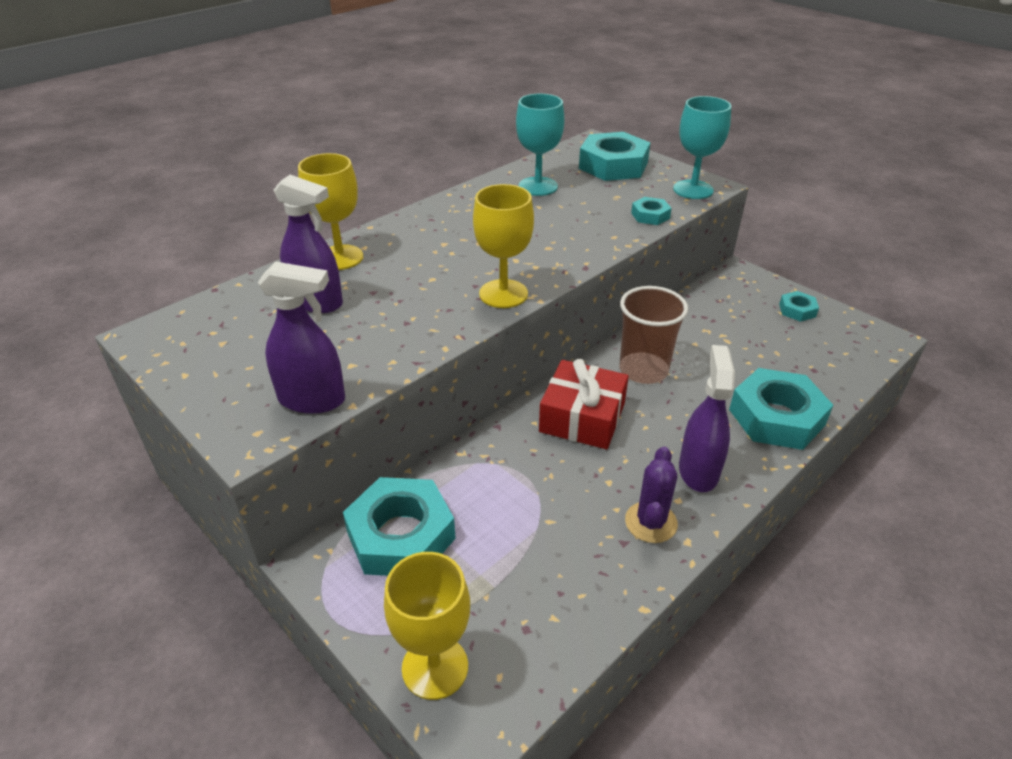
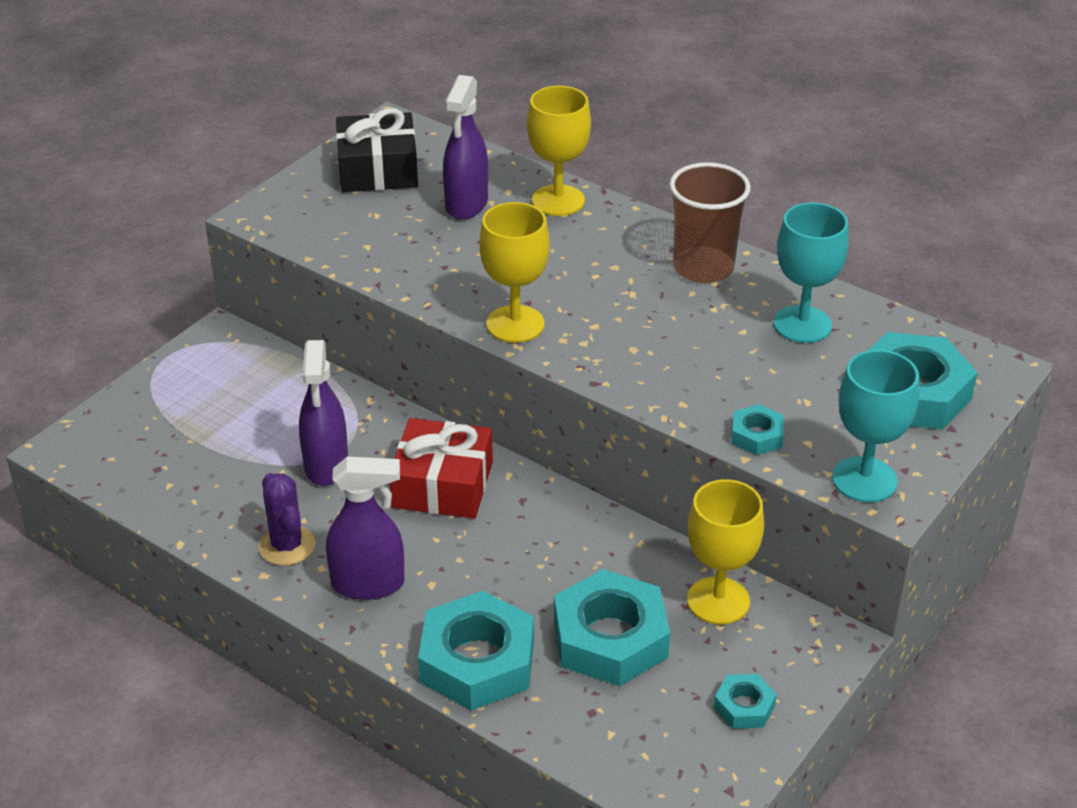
camera: 80 degrees right, 0 degrees up
(222, 349) = (378, 169): none -> black gift
(312, 400) = (312, 235): purple spray bottle -> purple spray bottle (326, 466)
(401, 535) = (255, 378): turquoise nut -> turquoise nut (610, 638)
(435, 667) = (120, 420): yellow goblet -> yellow goblet (718, 601)
(643, 370) = (545, 534): brown cup -> brown cup (703, 268)
(651, 522) = (287, 546): purple cactus -> purple cactus turned 60 degrees clockwise

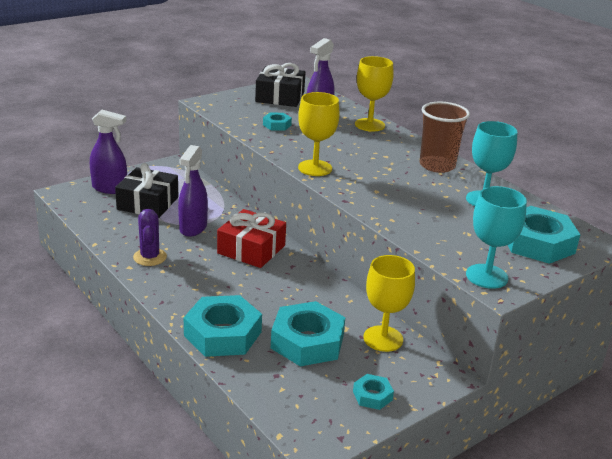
camera: 15 degrees right, 10 degrees down
(223, 433) = (148, 203): none -> black gift
(368, 584) = (183, 284): purple spray bottle -> purple spray bottle (110, 188)
(756, 435) = (429, 242): turquoise nut -> turquoise nut (277, 125)

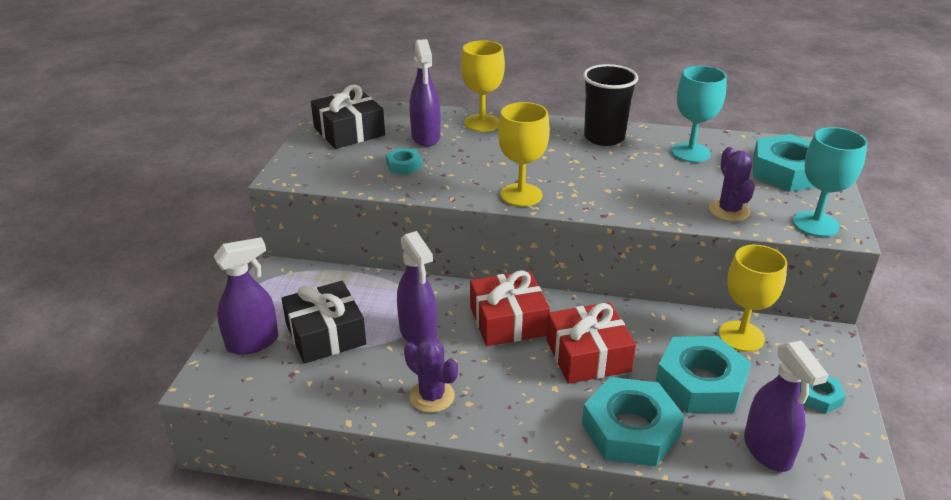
camera: 40 degrees left, 5 degrees up
(265, 290) = (588, 355): none -> red gift
(283, 394) = (767, 451): none -> purple spray bottle
(437, 165) = (604, 137): brown cup -> black cup
(437, 239) = (729, 210): none -> purple cactus

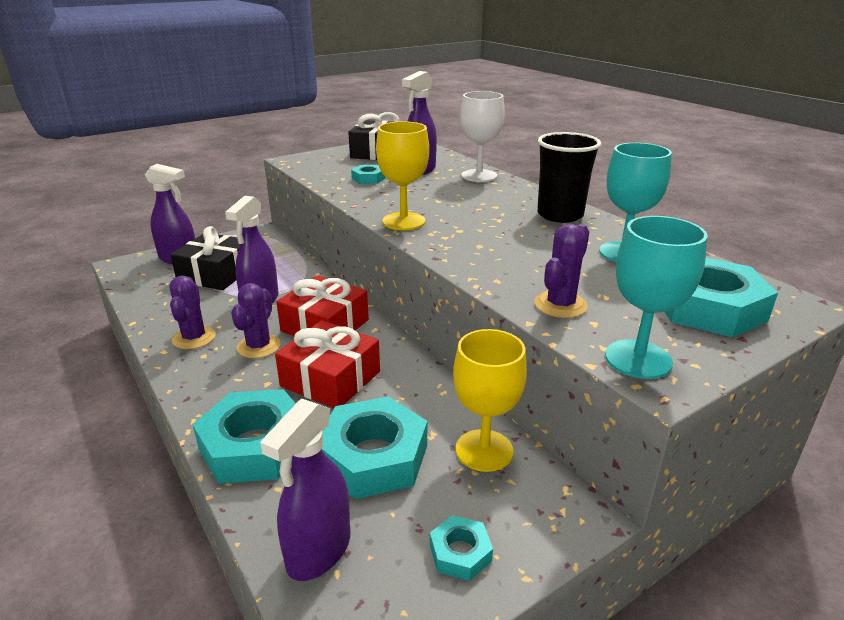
camera: 45 degrees right, 5 degrees down
(482, 123) = (479, 176): yellow goblet -> white goblet
(495, 368) = (259, 346): none -> purple cactus

